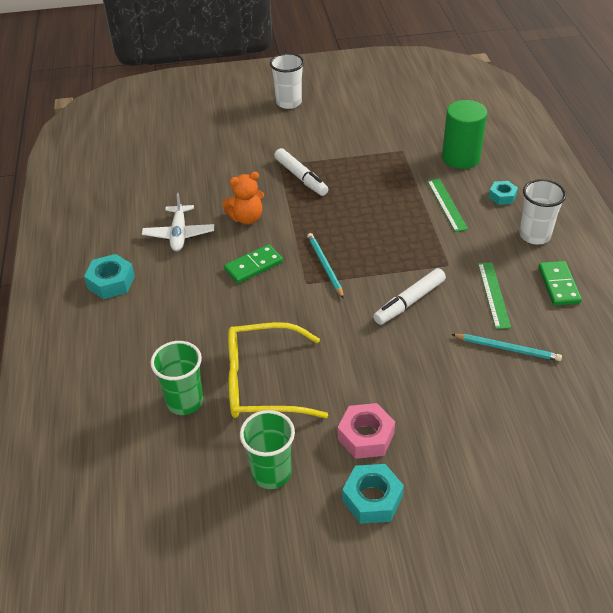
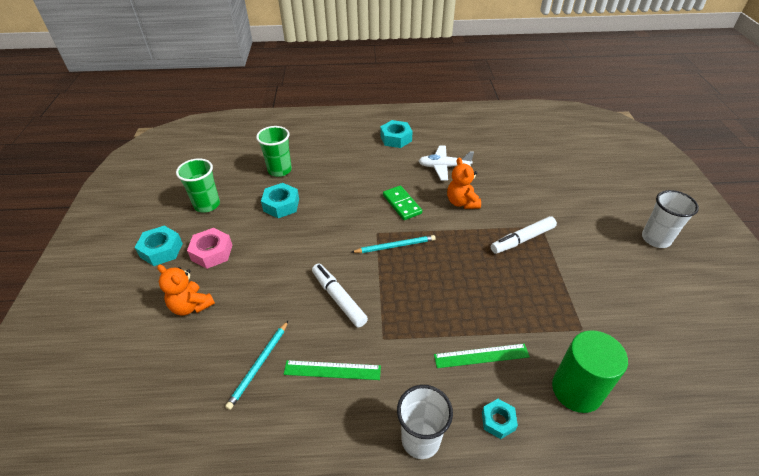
camera: 95 degrees right, 0 degrees up
(264, 382) = (281, 205): yellow glasses -> turquoise nut
(454, 430) = (191, 306): none -> orange teddy bear
(558, 285) = (332, 442): green domino -> none

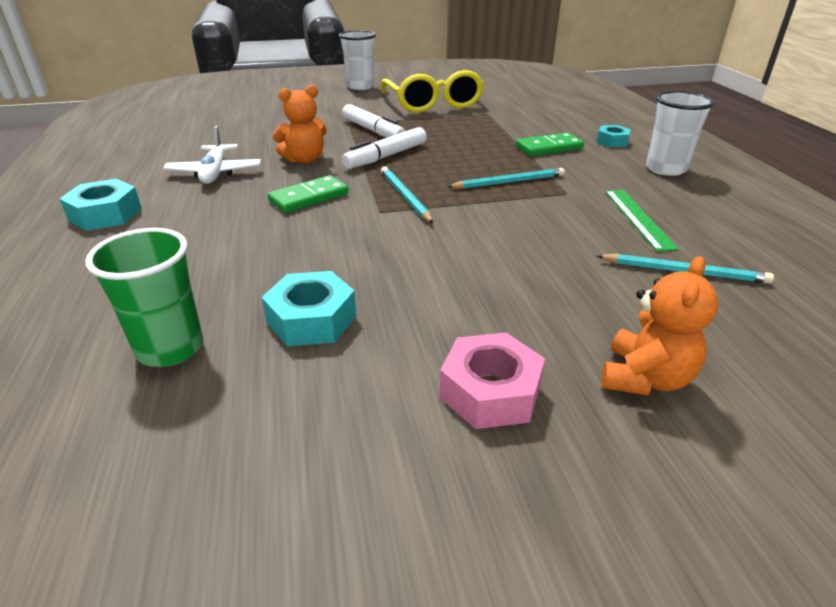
camera: 100 degrees left, 10 degrees down
(161, 250) = (522, 505): turquoise nut -> none
(207, 205) = (312, 461): green cup -> none
(338, 298) = (525, 227): white marker -> white marker (386, 156)
(409, 306) = (509, 182): none -> turquoise pencil
(481, 355) = (549, 147): green ruler -> green domino
(576, 390) = (554, 117): green cylinder -> none
(610, 289) = (433, 103): none -> yellow glasses

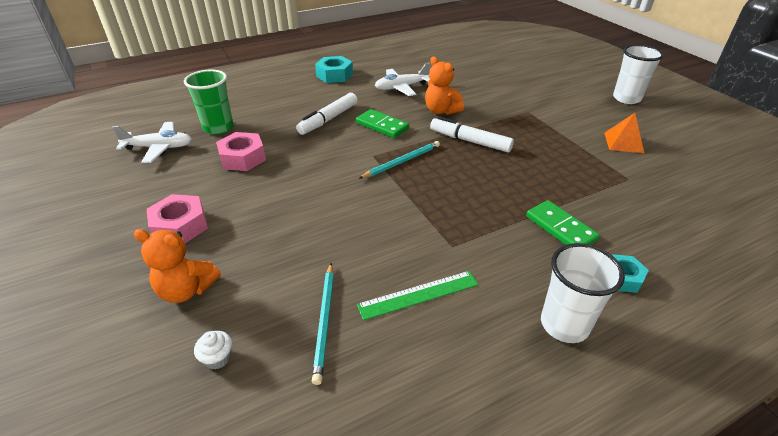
camera: 75 degrees right, 5 degrees up
(183, 440) = (159, 148): none -> white plane
(311, 319) = (243, 158): turquoise nut -> pink nut
(373, 131) = (520, 125): white marker -> white marker (328, 119)
(433, 103) = (623, 142): yellow glasses -> orange pyramid
(509, 182) = (457, 209): turquoise pencil -> none
(758, 348) = (218, 358): none -> white cupcake

